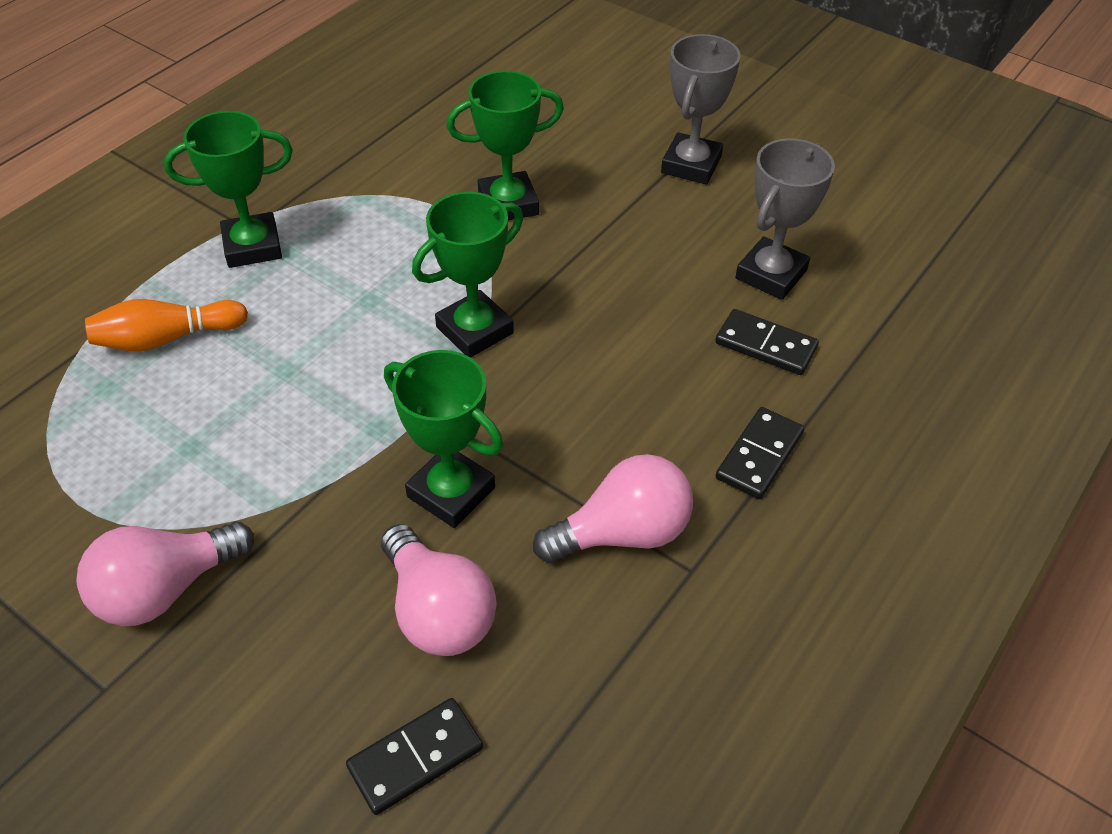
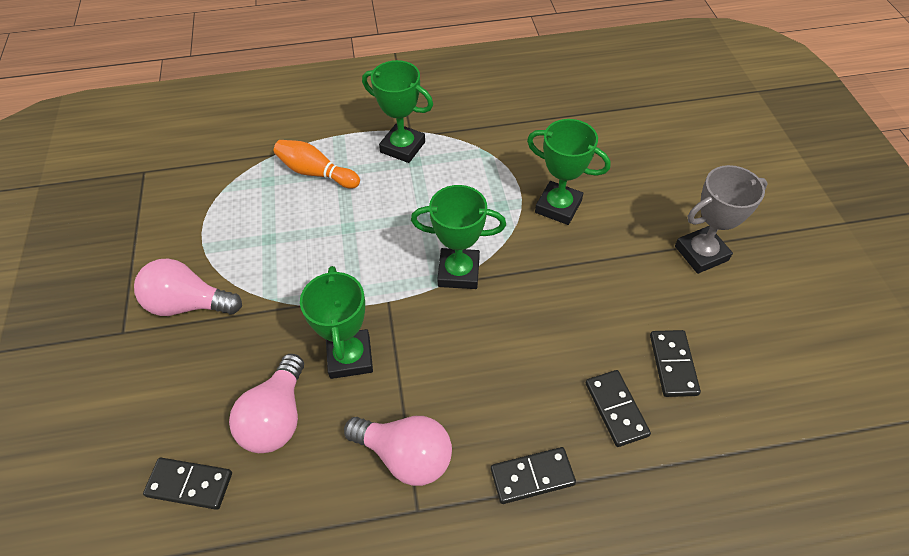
camera: 45 degrees right, 5 degrees up
(771, 274) = (673, 364): grey trophy -> black domino

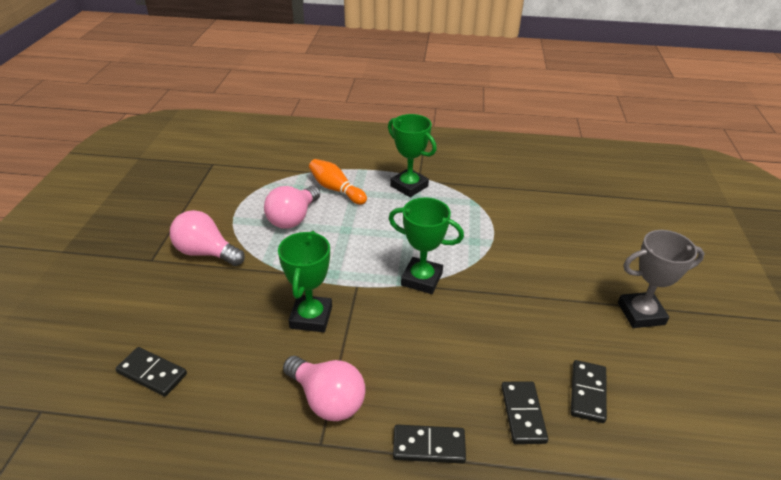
camera: 15 degrees right, 15 degrees down
(277, 417) = (237, 344): pink light bulb -> pink light bulb (293, 218)
(558, 206) = (522, 252): green trophy -> none

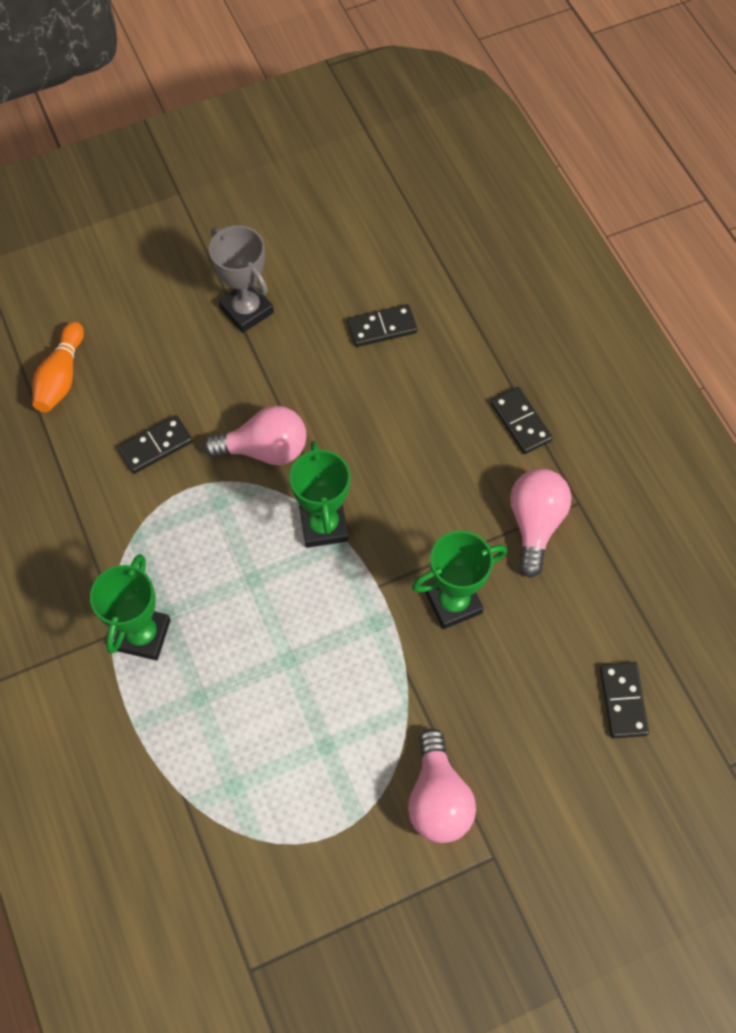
camera: 120 degrees left, 25 degrees up
(293, 218) = (306, 741): pink light bulb -> pink light bulb (265, 449)
(336, 189) = (208, 728): orange bowling pin -> orange bowling pin (61, 377)
(523, 414) = (439, 367): black domino -> black domino (156, 446)

